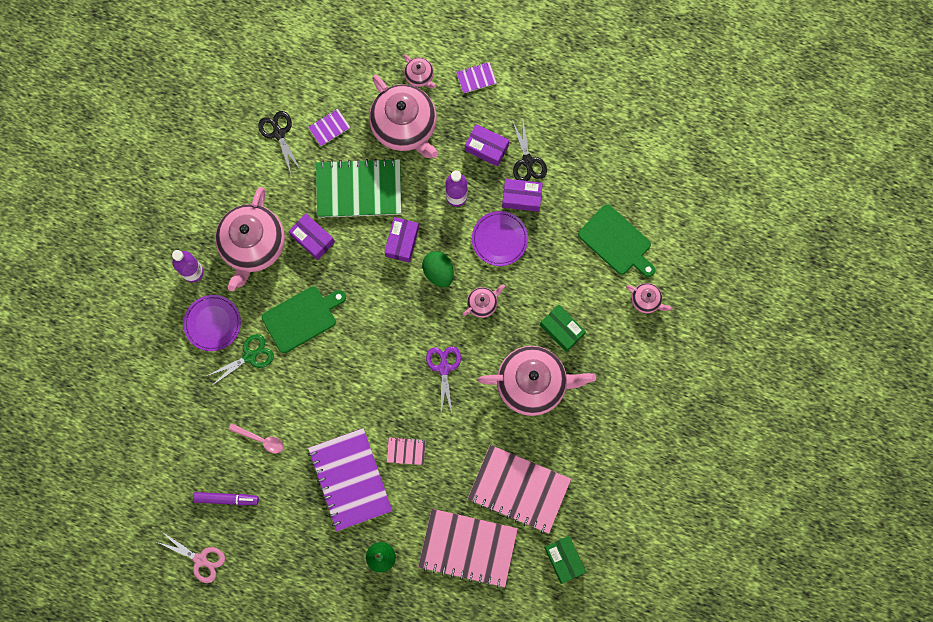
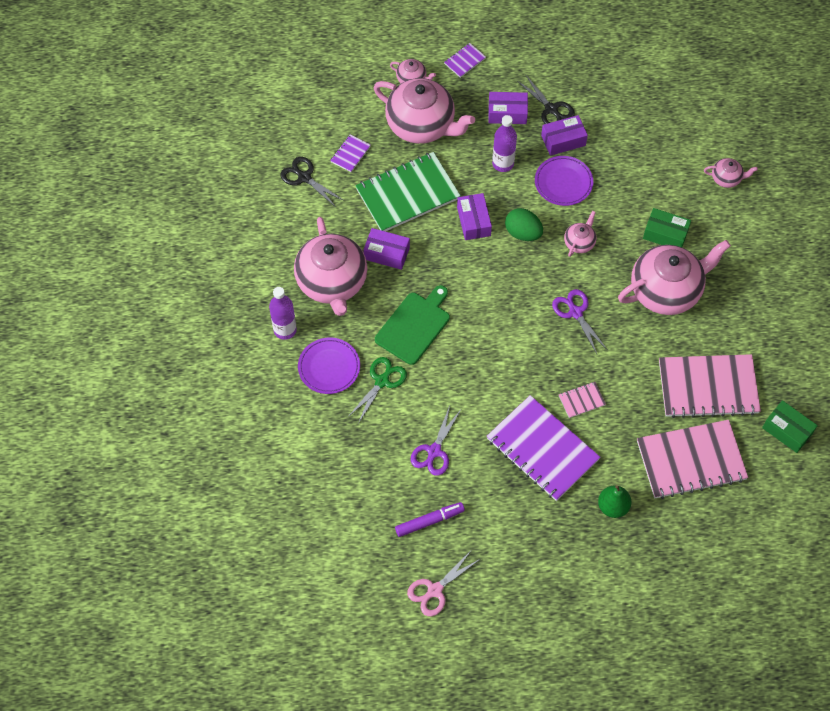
camera: 25 degrees left, 15 degrees down
(200, 560) = (434, 590): pink scissors -> pink scissors turned 135 degrees clockwise
(261, 439) = (434, 451): pink spoon -> purple scissors
(616, 242) = (671, 142): green cutting board -> none

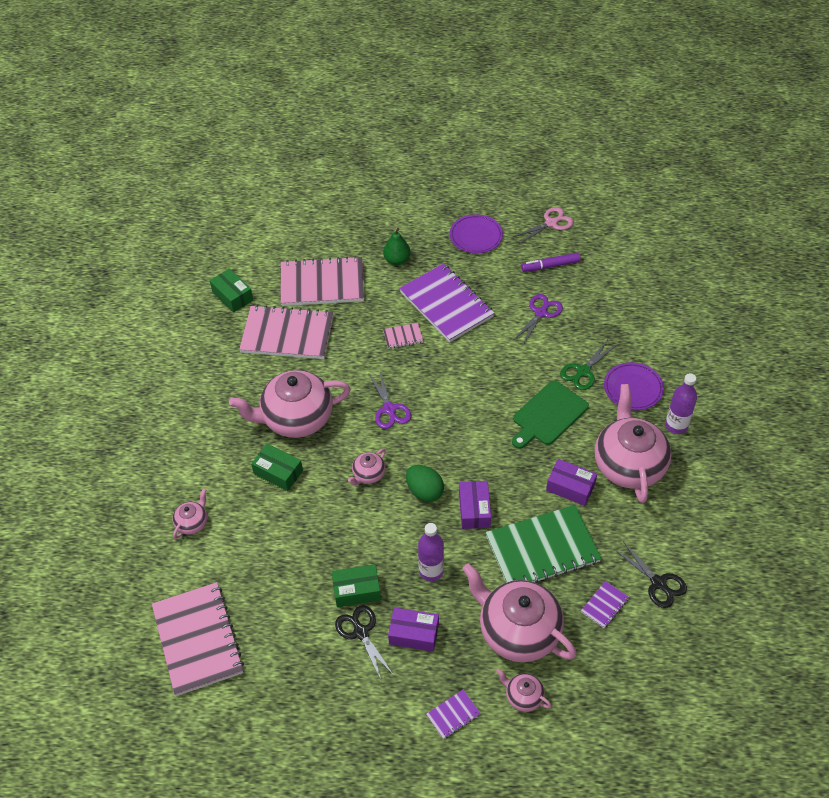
camera: 170 degrees left, 10 degrees down
(563, 140) = (356, 590): purple box -> green box
(563, 182) = (369, 540): purple plate -> purple plate (476, 236)
(683, 88) = (198, 639): none -> pink notebook
(726, 178) = (192, 523): pink teapot -> pink teapot turned 105 degrees clockwise

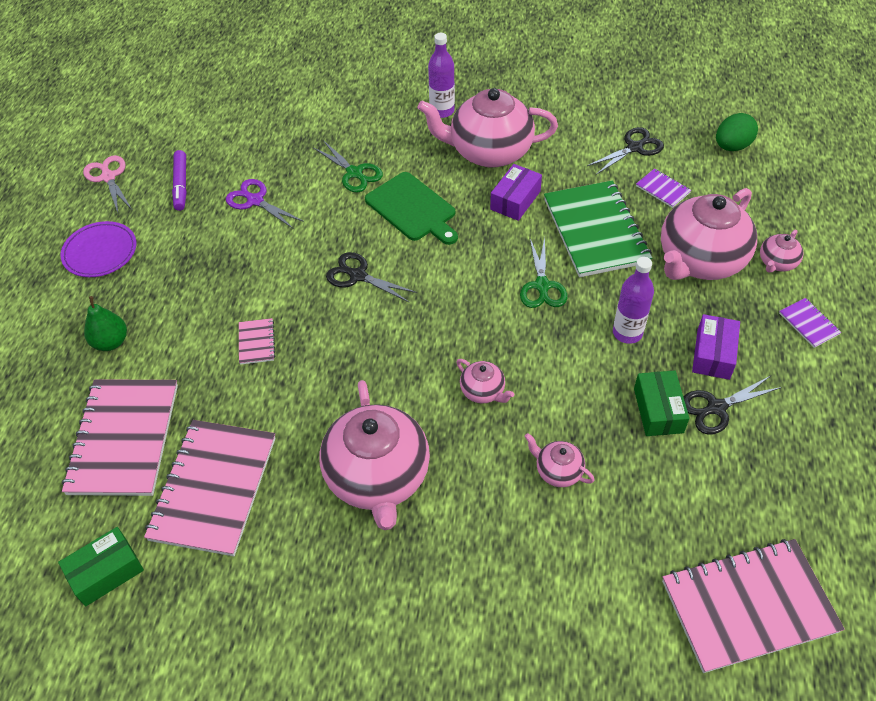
camera: 85 degrees left, 0 degrees up
(192, 523) = (554, 621): pink teapot -> pink teapot (558, 471)
(278, 472) = (471, 501): green box -> none
(389, 409) = (379, 363): purple scissors -> none
(424, 491) = (513, 332): green egg -> green egg (732, 146)
(446, 304) = (213, 291): purple notebook -> none
(471, 387) = (357, 275): none -> black scissors
(474, 510) = (542, 286): purple box -> green scissors
(633, 388) = (386, 136): purple plate -> none

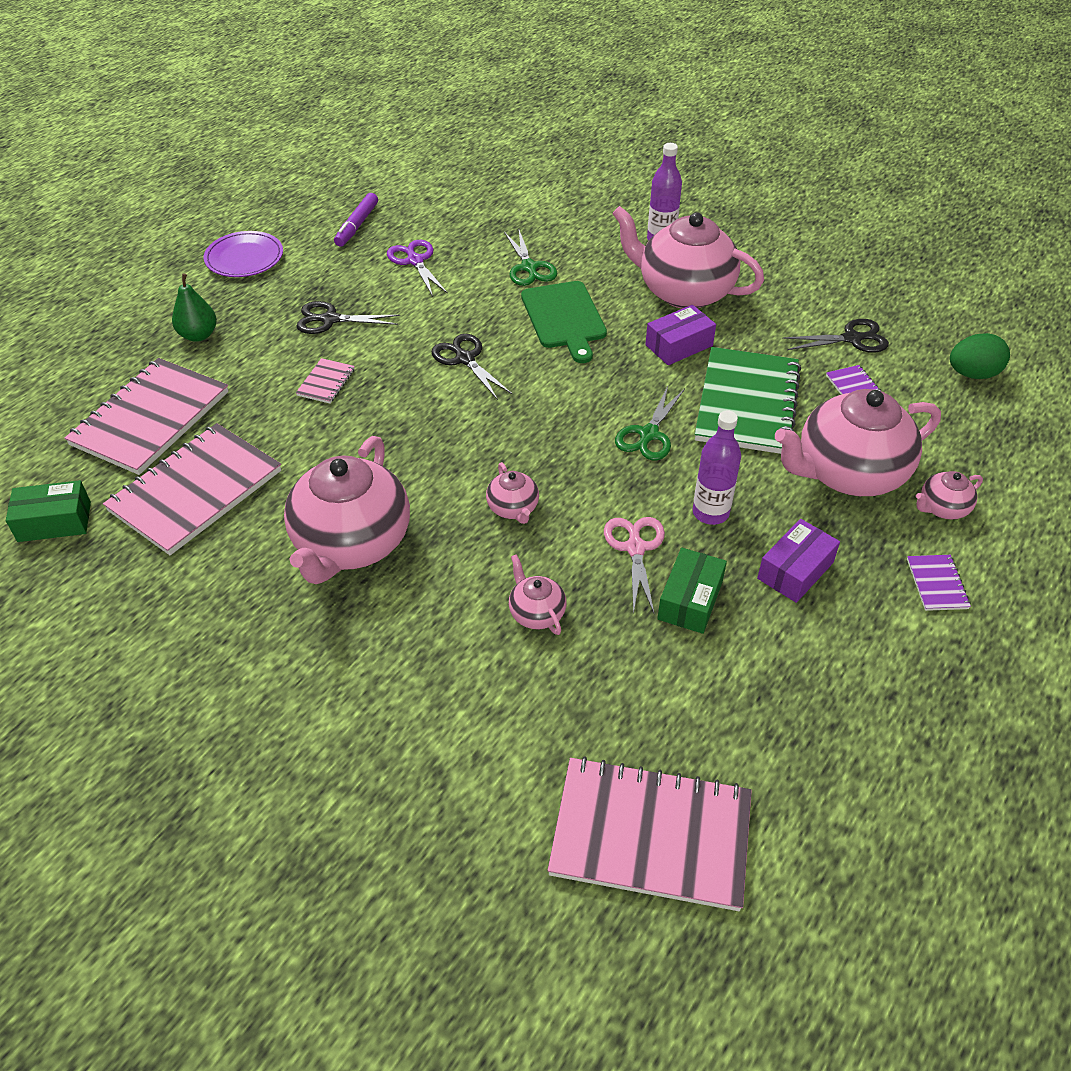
camera: 25 degrees right, 5 degrees down
(108, 177) = (297, 199): pink scissors -> pink scissors (635, 548)
(716, 408) = (759, 624): black scissors -> black scissors (330, 319)

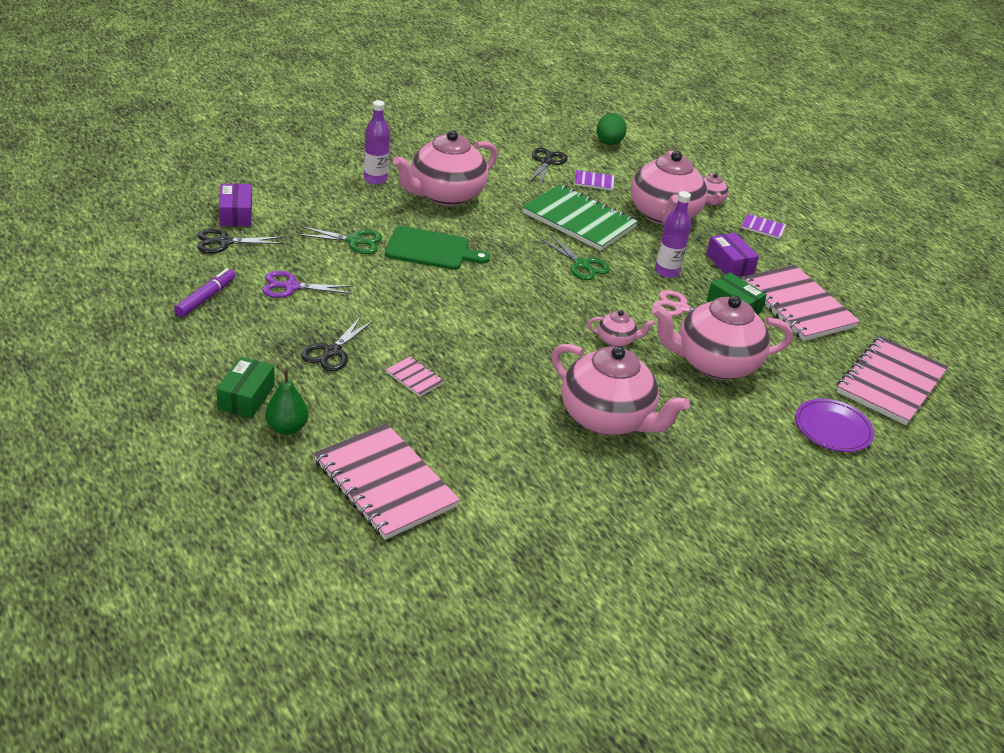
camera: 70 degrees left, 10 degrees down
(54, 522) = (482, 569): green box -> green box (246, 397)
(195, 491) = (498, 480): pink notebook -> pink notebook (797, 305)
(244, 258) = (190, 371): purple plate -> purple plate (832, 428)
(357, 225) = (206, 298): purple marker -> purple marker turned 105 degrees counterclockwise
(465, 359) = (441, 306): black scissors -> black scissors (224, 242)
(536, 613) = (714, 364): pink teapot -> pink teapot, size x2.24
(679, 345) = (501, 219): purple box -> purple box (236, 214)

